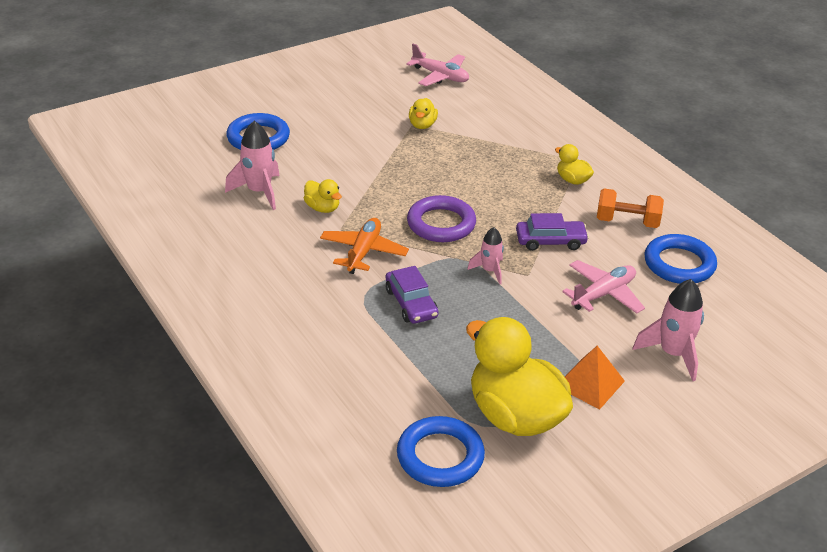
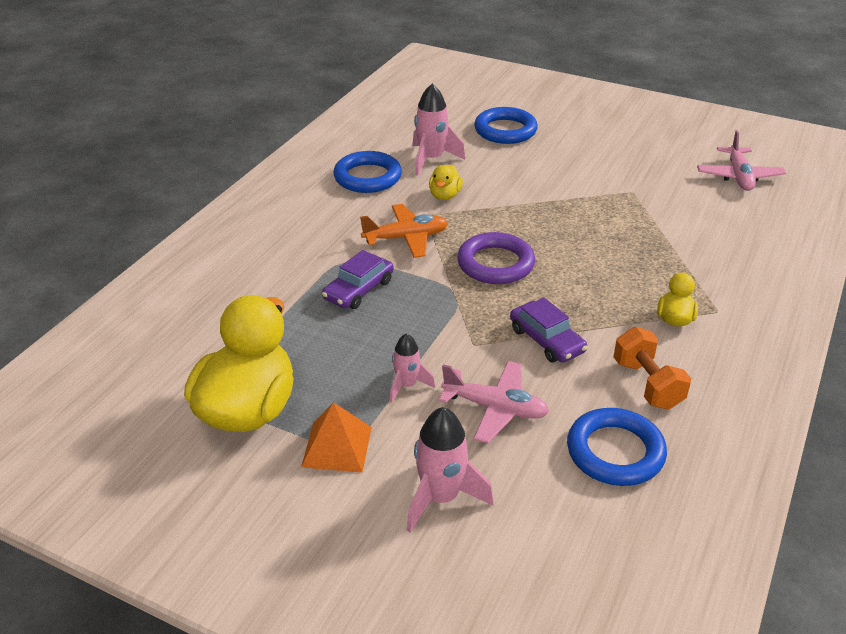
camera: 60 degrees right, 0 degrees up
(422, 125) = (640, 197): yellow duck -> none
(440, 456) = (161, 382): blue ring -> blue ring (367, 177)
(489, 271) = (454, 318): pink rocket -> pink rocket (407, 385)

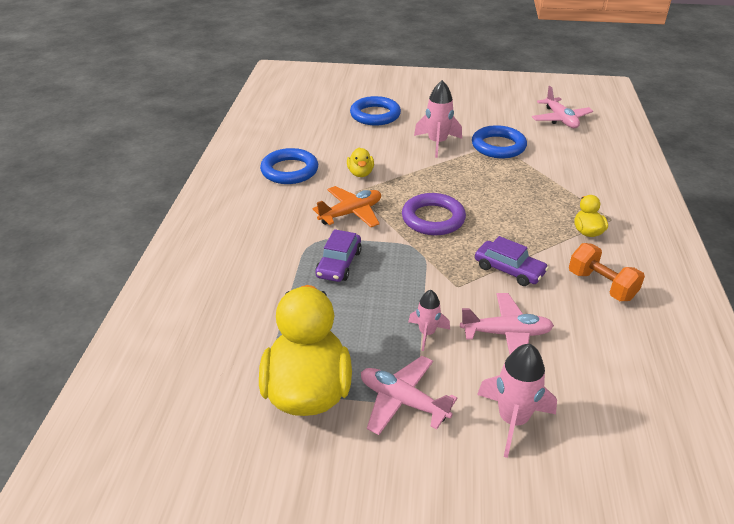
camera: 20 degrees left, 0 degrees up
(337, 446) = (403, 401): orange pyramid -> pink plane
(431, 159) = (332, 147): pink rocket -> pink rocket (437, 143)
(615, 452) = (614, 344): blue ring -> blue ring (498, 146)

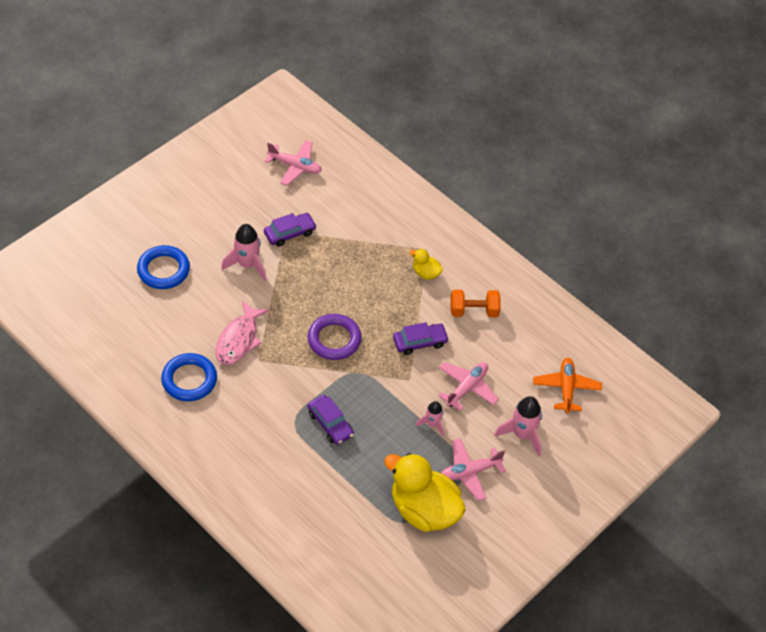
camera: 55 degrees left, 15 degrees up
(351, 213) = (282, 380): orange plane -> orange plane (566, 388)
(360, 173) = (239, 340): yellow duck -> pink fish
(498, 146) = (290, 233): blue ring -> purple car

